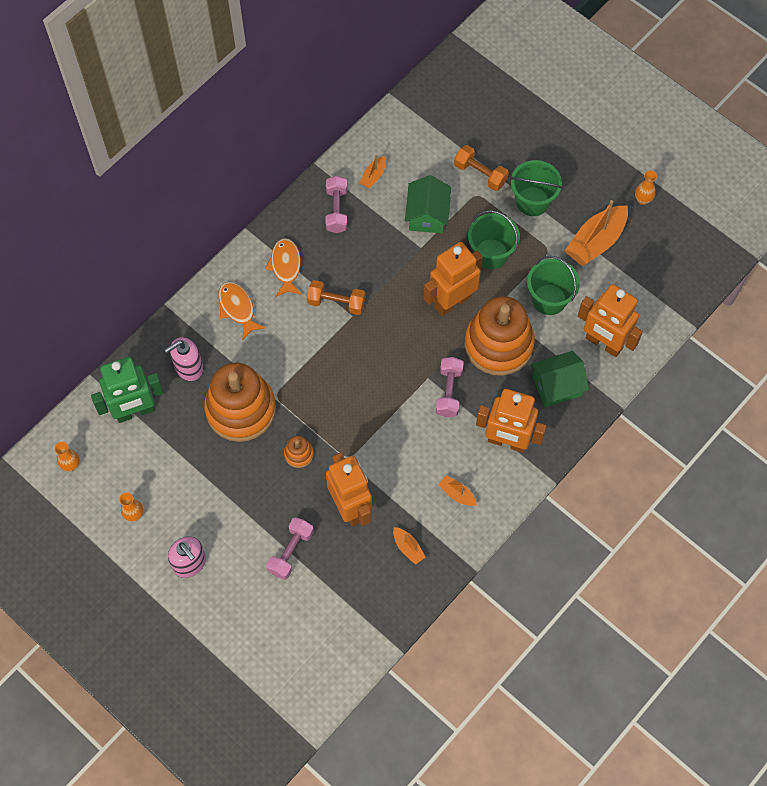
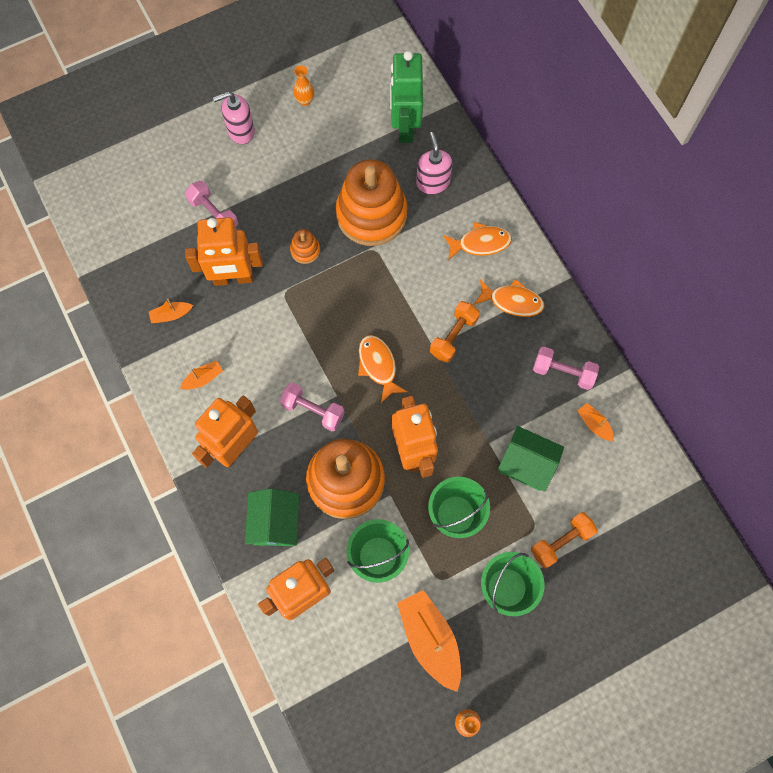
camera: 110 degrees right, 5 degrees up
(71, 465) = (373, 65): orange vase -> none
(387, 353) = (378, 366): none -> orange fish

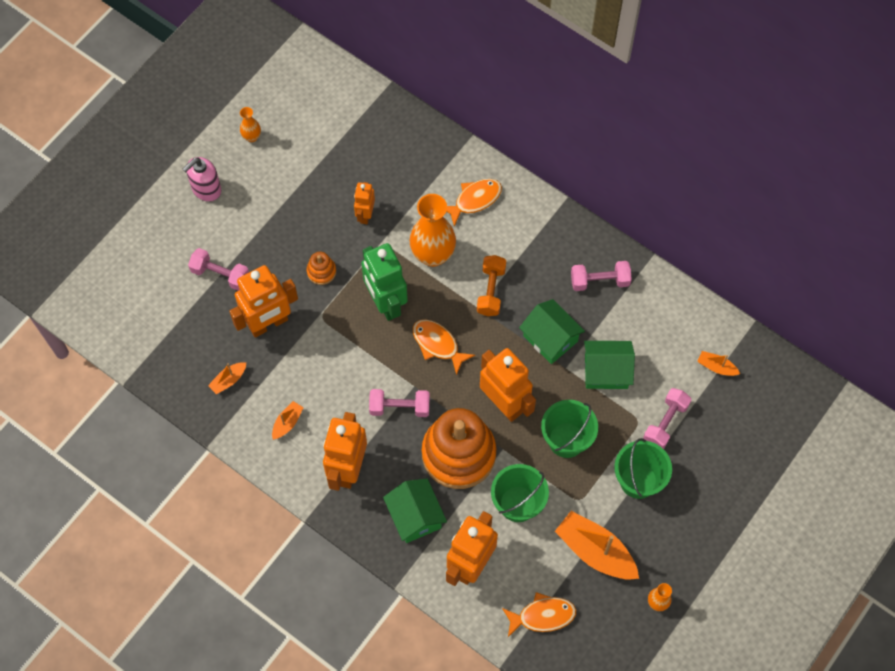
camera: 25 degrees left, 5 degrees down
(371, 214) = (365, 215): orange stacking toy -> orange robot
(405, 127) = (356, 124): green robot -> green robot (385, 303)
(415, 278) = (433, 255): none -> orange vase
(432, 182) = (406, 164): pink soap dispenser -> none
(488, 407) = (550, 338): none -> green house
(512, 301) = (527, 239): orange fish -> orange fish (542, 616)
(561, 542) = (665, 423): orange dumbbell -> pink dumbbell
(594, 424) = (646, 313): orange boat -> orange boat (716, 367)

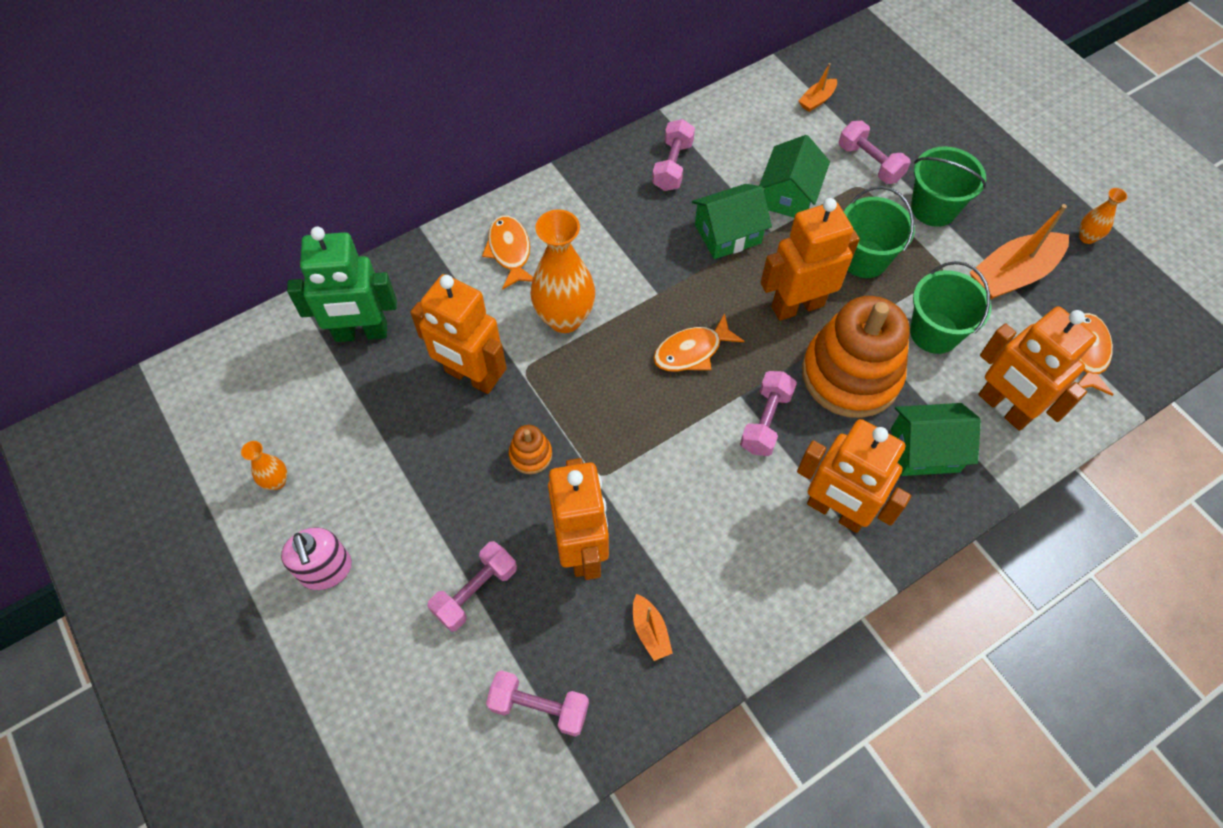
camera: 70 degrees left, 5 degrees down
(163, 335) = (539, 707): none -> pink dumbbell
(287, 423) = (744, 569): orange boat -> none
(365, 215) = (471, 376): orange robot -> orange robot, size x1.83
(385, 303) = (610, 392): green robot -> green robot (361, 333)
(491, 291) = (641, 273): orange dumbbell -> none

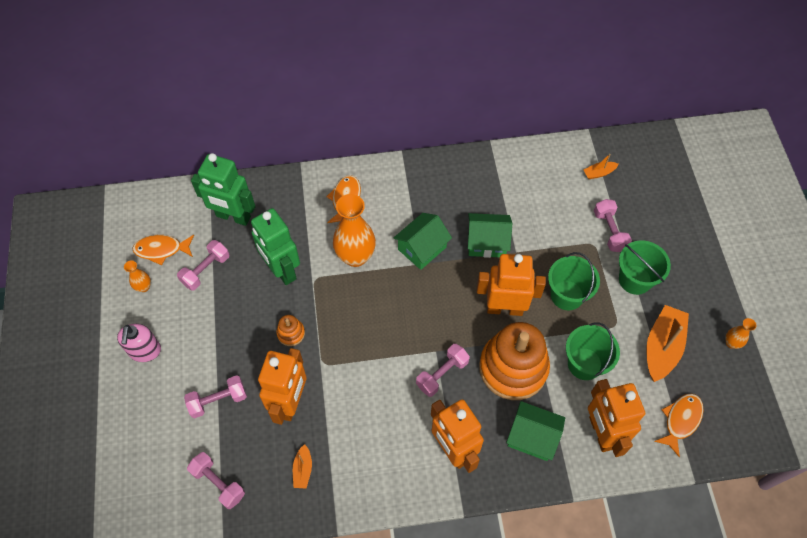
camera: 25 degrees right, 0 degrees up
(471, 376) = (282, 270): orange robot -> green robot
(672, 166) = (477, 182): pink dumbbell -> pink dumbbell (206, 270)
(692, 351) = (421, 310): orange fish -> orange fish (161, 249)
(789, 195) = (542, 232): green house -> green house (422, 248)
(1012, 275) = (662, 347): orange boat -> orange boat turned 120 degrees clockwise

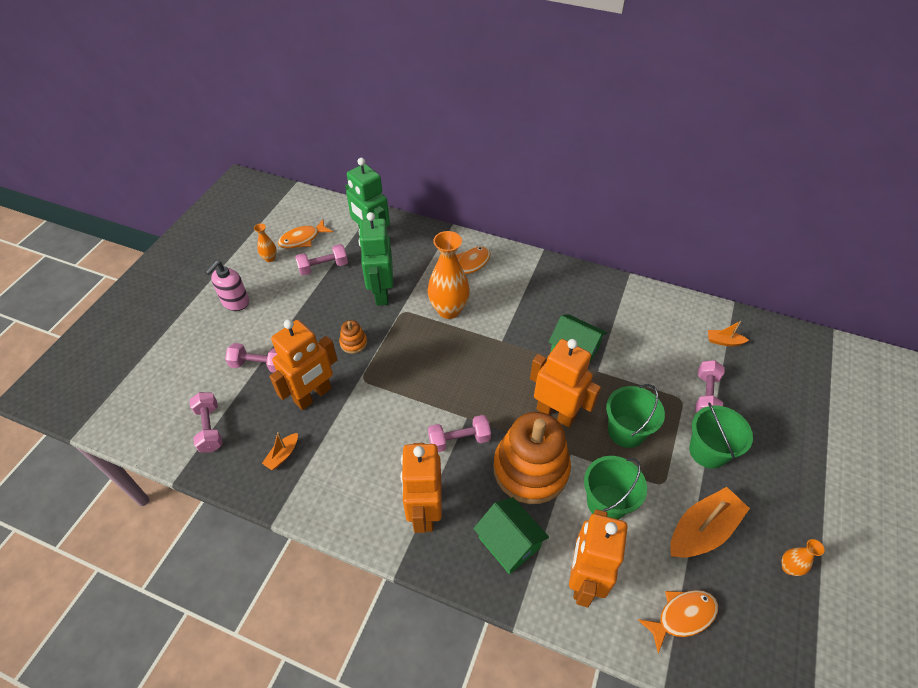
camera: 30 degrees right, 10 degrees down
(161, 249) = (302, 239): orange fish -> orange fish turned 60 degrees counterclockwise
(422, 248) = (511, 329): green house -> none

